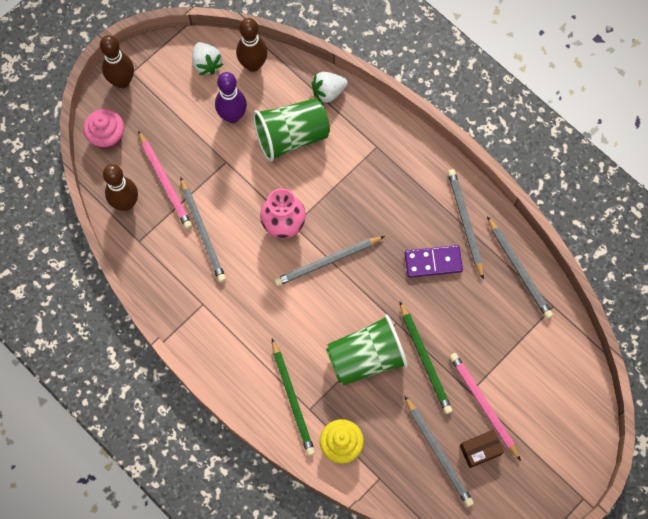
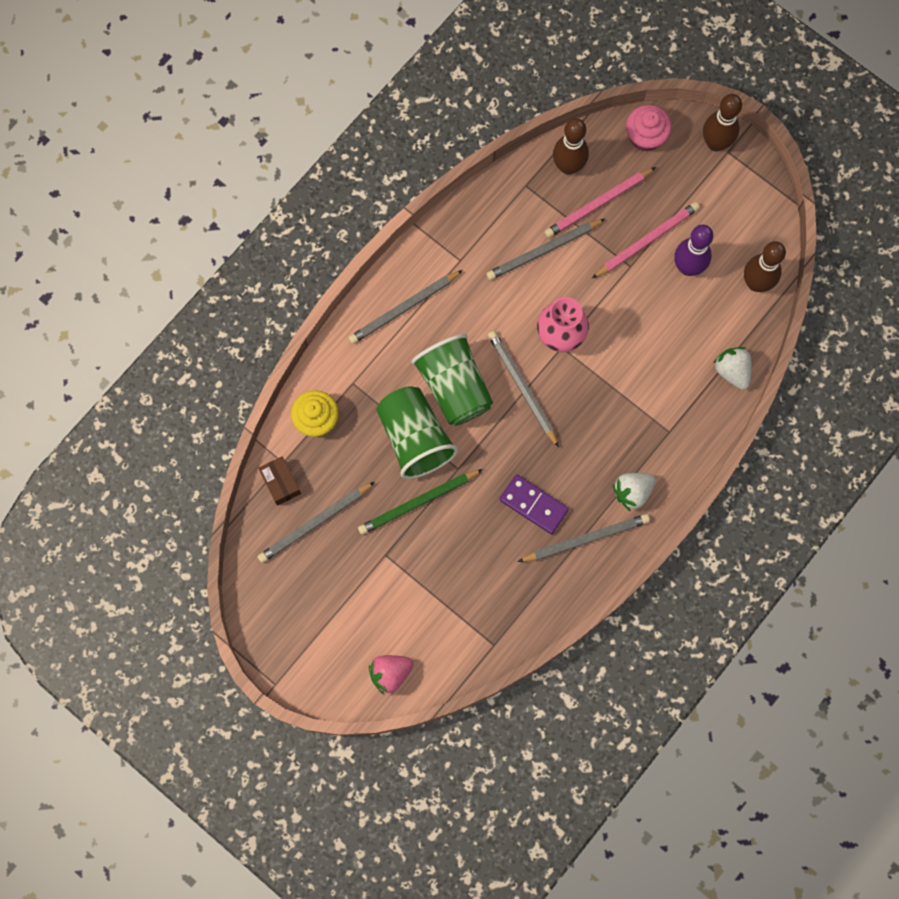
camera: 85 degrees right, 5 degrees up
(206, 64) = (750, 232): white strawberry -> white strawberry (632, 492)
(291, 137) = (670, 334): green cup -> green cup (454, 387)
(293, 399) = (362, 364): green pencil -> none
(433, 262) = (534, 505): purple domino -> purple domino turned 45 degrees counterclockwise
(480, 450) = (321, 568): brown box -> brown box (280, 483)
(483, 405) = (371, 569): pink pencil -> pink pencil (646, 240)
(519, 269) = (535, 603): grey pencil -> grey pencil (404, 308)
(576, 396) = (390, 673): none -> pink strawberry

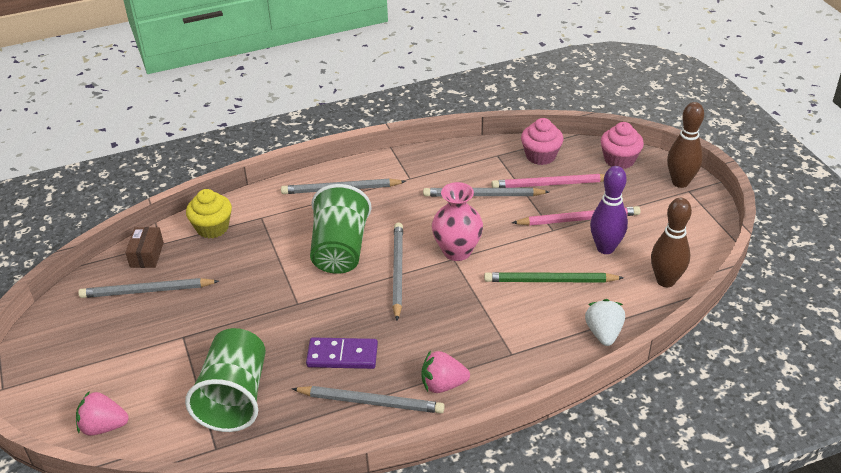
camera: 30 degrees right, 35 degrees down
(415, 438) = (279, 269): green cup -> green cup (234, 397)
(418, 502) = (243, 312): green pencil -> green pencil (550, 281)
(534, 505) = (342, 355): purple domino -> purple domino turned 60 degrees counterclockwise
(568, 166) = (540, 156): brown bowling pin -> pink cupcake
(632, 492) = (443, 385): white strawberry -> pink strawberry

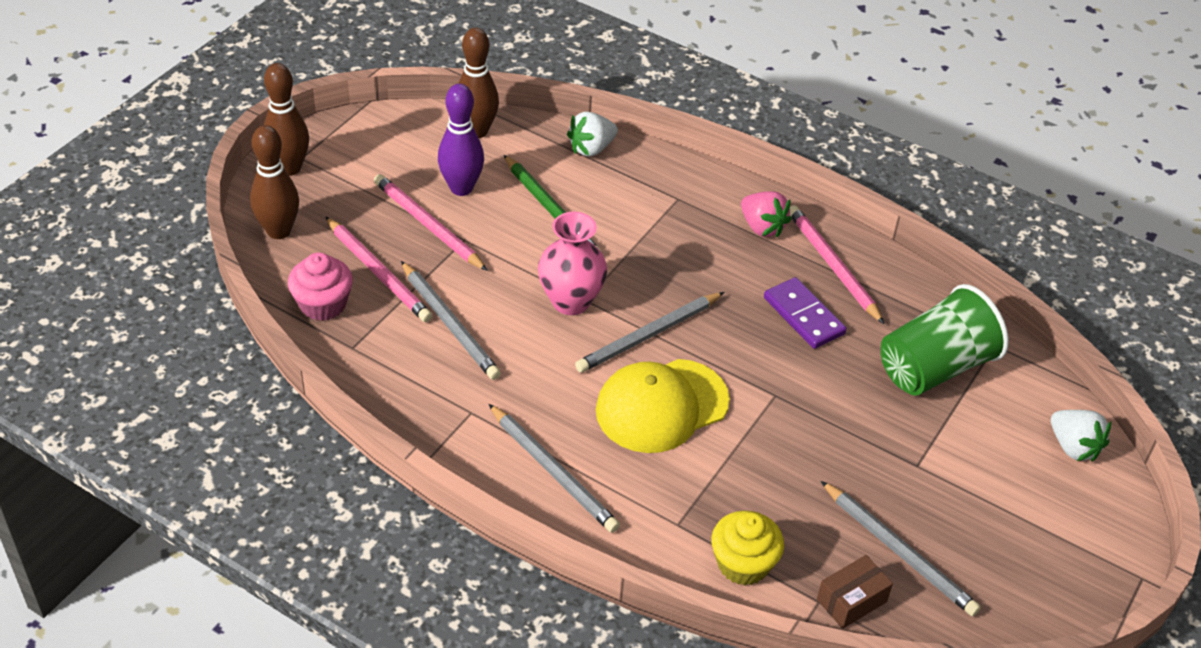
camera: 130 degrees left, 5 degrees up
(103, 426) = (1073, 447): pink strawberry -> white strawberry
(340, 250) = (661, 406): green cup -> yellow cap
(371, 402) = (832, 266): grey pencil -> pink pencil
(619, 160) = (279, 231): pink cupcake -> brown bowling pin

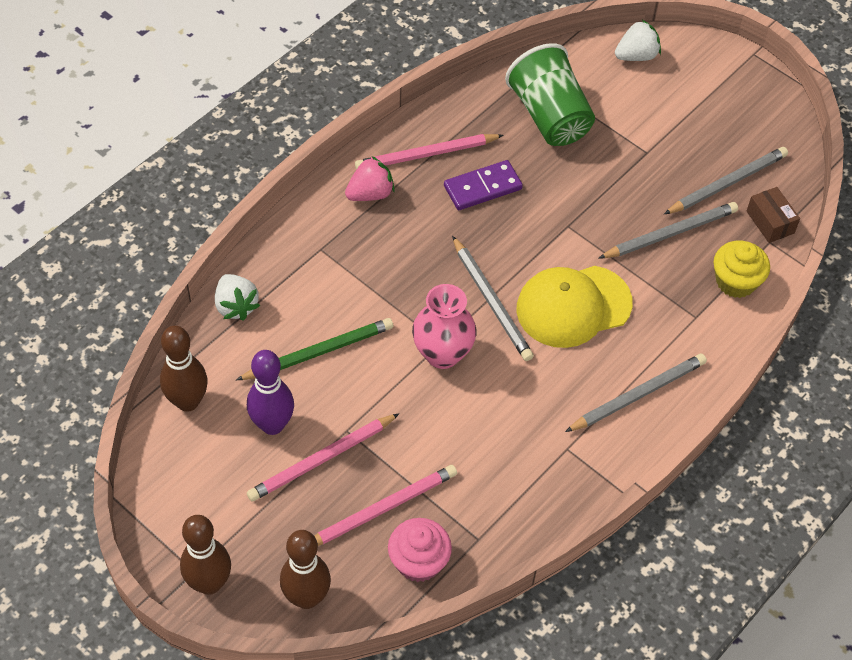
camera: 80 degrees left, 10 degrees up
(450, 323) = (458, 454): grey pencil -> grey pencil (670, 233)
(661, 406) = (573, 306): yellow cap -> yellow cap turned 90 degrees clockwise

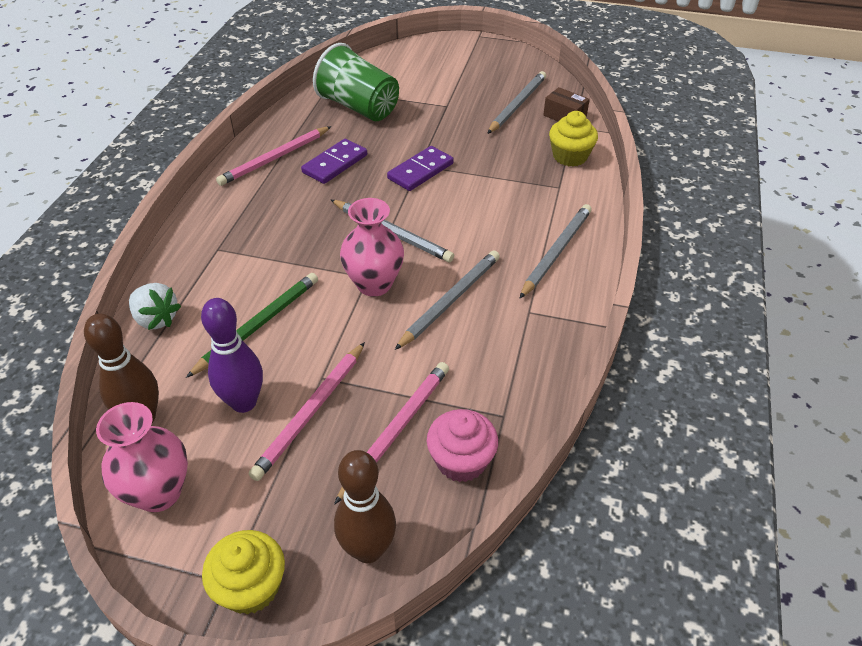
camera: 25 degrees left, 10 degrees down
(175, 475) = (159, 493): none -> pink vase
(209, 583) = (251, 587): brown bowling pin -> yellow cupcake
(370, 194) = (241, 197): pink strawberry -> none
(564, 234) = (420, 171): none -> purple domino
(573, 306) = (461, 213): yellow cap -> none
(636, 56) = (399, 58): white strawberry -> none
(670, 233) = (500, 145): grey pencil -> grey pencil (450, 300)

